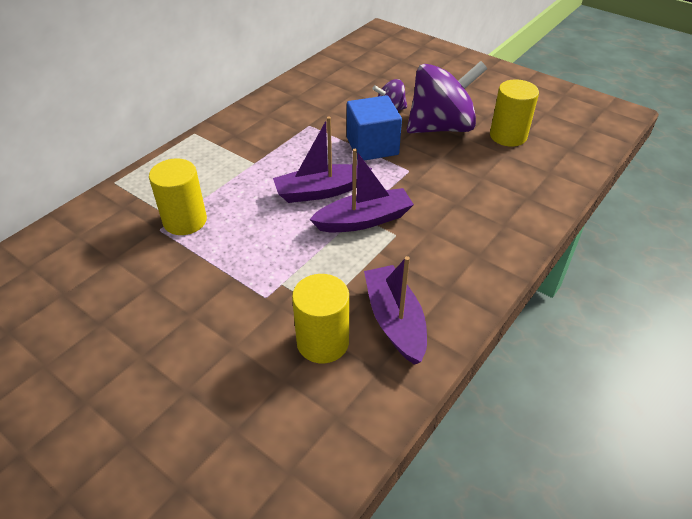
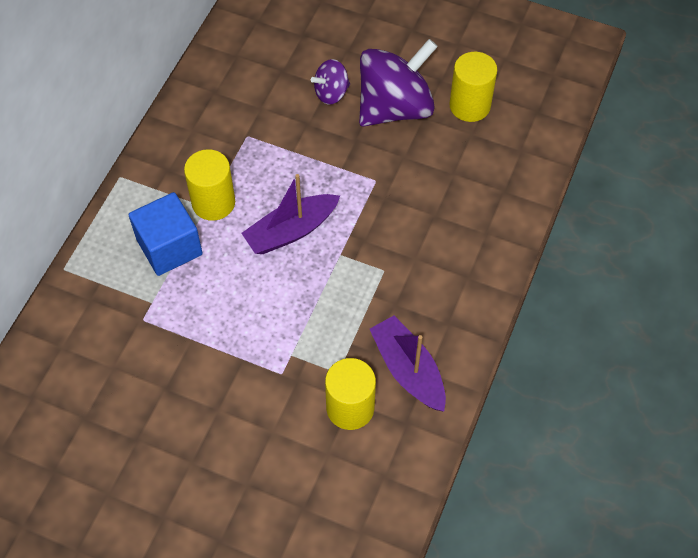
camera: 15 degrees left, 15 degrees up
(185, 221) = (164, 302): yellow cylinder -> yellow cylinder (213, 202)
(364, 220) = (347, 259): purple boat -> none
(372, 146) = (327, 153): blue cube -> blue cube (169, 247)

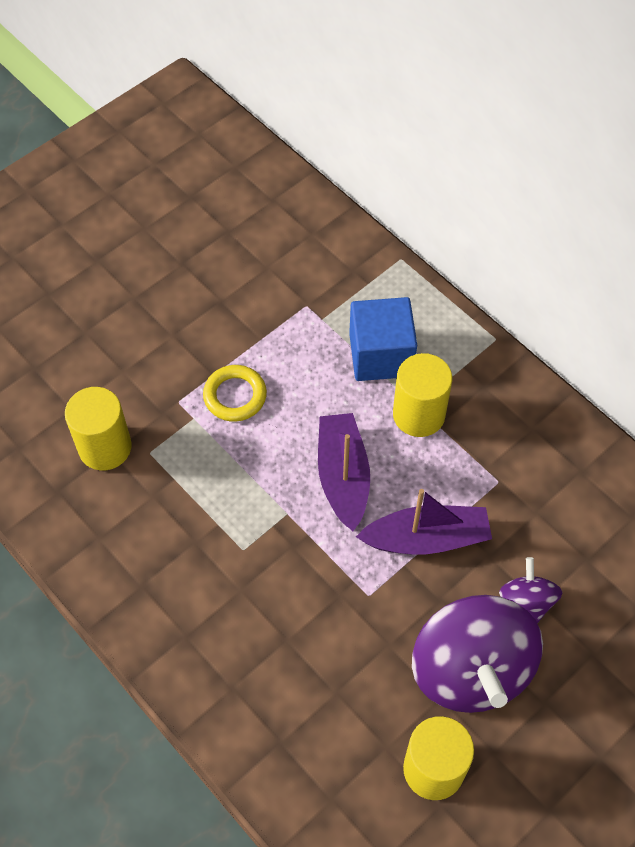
camera: 115 degrees right, 0 degrees up
(256, 334) = (235, 396): none -> yellow ring
(408, 370) = (112, 519): purple boat -> purple boat (426, 538)

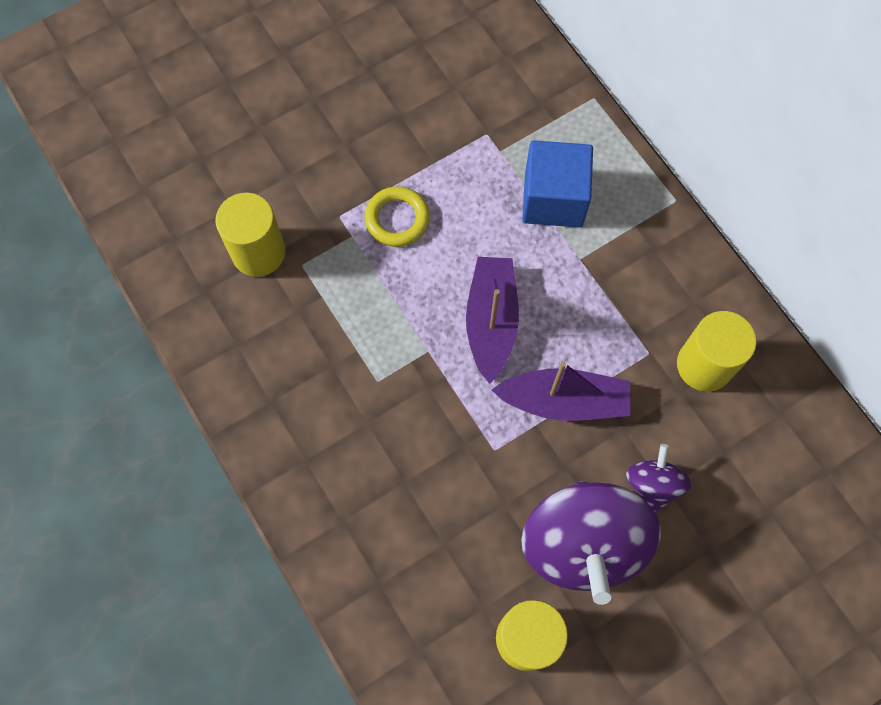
camera: 10 degrees right, 10 degrees up
(418, 414) = (580, 269): yellow cylinder -> yellow cylinder (704, 365)

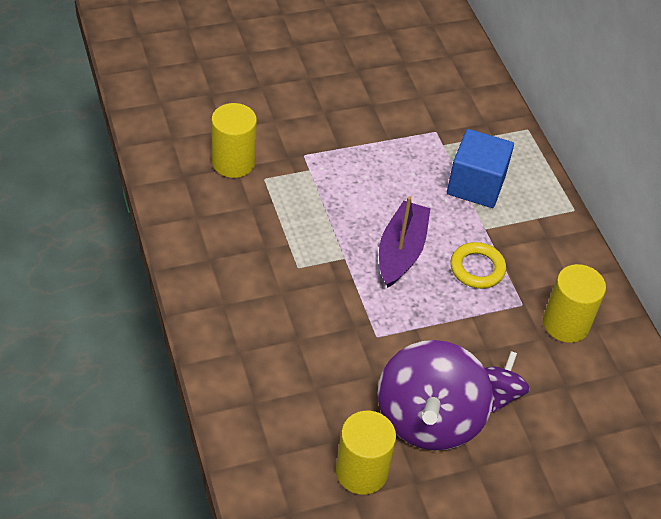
camera: 10 degrees right, 20 degrees down
(397, 219) = (348, 168): yellow ring -> yellow ring (477, 268)
(564, 401) = (443, 318): purple boat -> none

